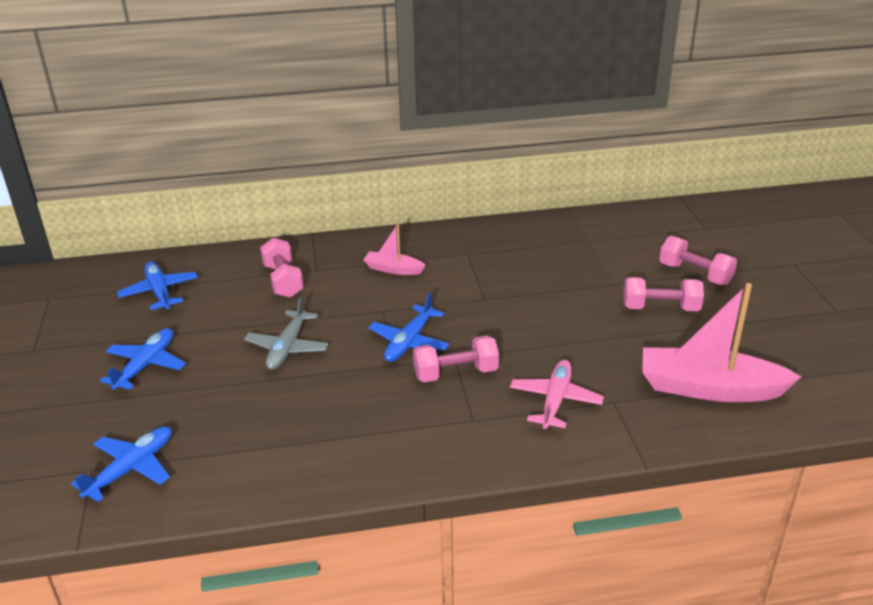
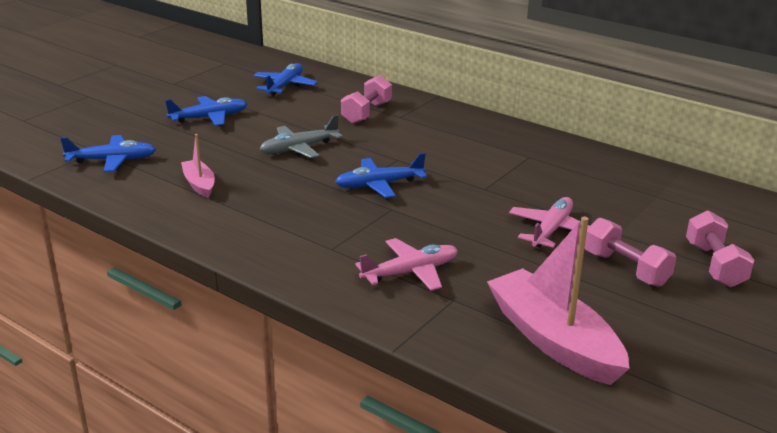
camera: 45 degrees right, 5 degrees down
(393, 269) = (453, 140): pink boat -> pink boat (199, 184)
(456, 373) = (374, 218): pink dumbbell -> none
(578, 307) = (551, 230): none -> pink plane

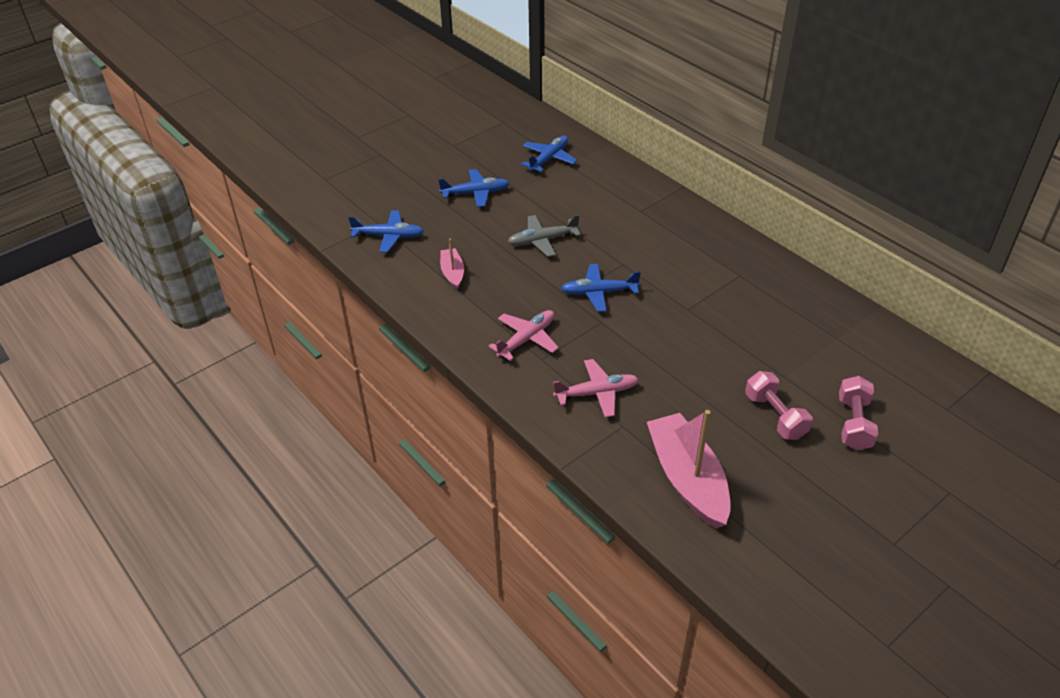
camera: 15 degrees right, 15 degrees up
(366, 113) = (612, 202): pink dumbbell -> none
(551, 230) = (727, 365): pink plane -> pink plane (526, 339)

